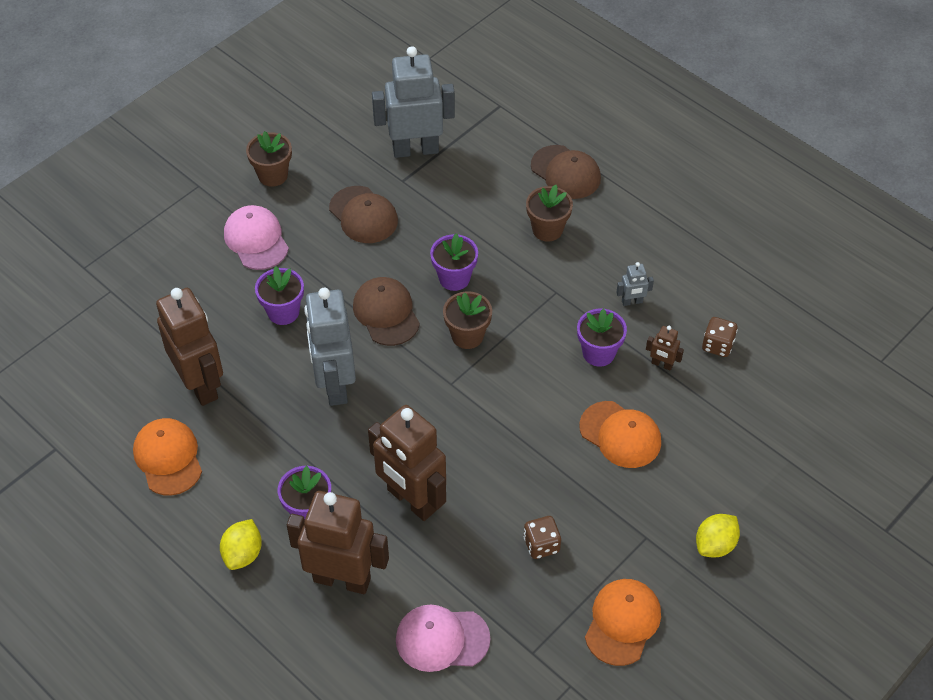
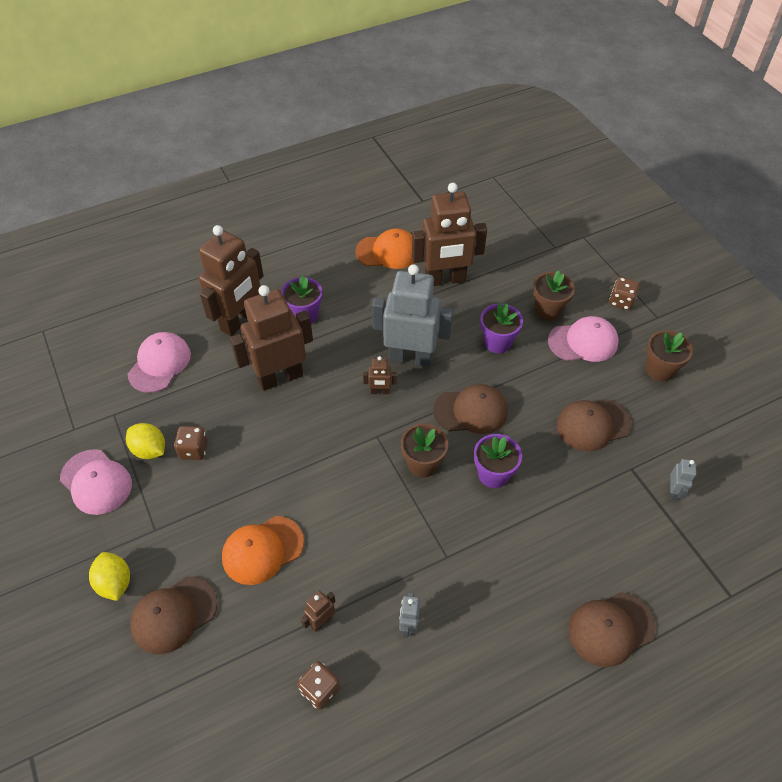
camera: 110 degrees right, 0 degrees up
(184, 218) = (621, 301): none -> brown dice
(243, 554) = (290, 274): yellow lemon -> yellow lemon (149, 450)
(393, 398) = (380, 391): none -> brown robot
(415, 149) = (673, 492): grey robot -> grey robot, size x0.42
(547, 229) = (531, 578): brown flower pot -> brown flower pot (548, 310)
(598, 353) = (359, 567): purple flower pot -> none
(622, 622) = (96, 482): orange cap -> pink cap
(717, 480) = (174, 614): none -> brown cap

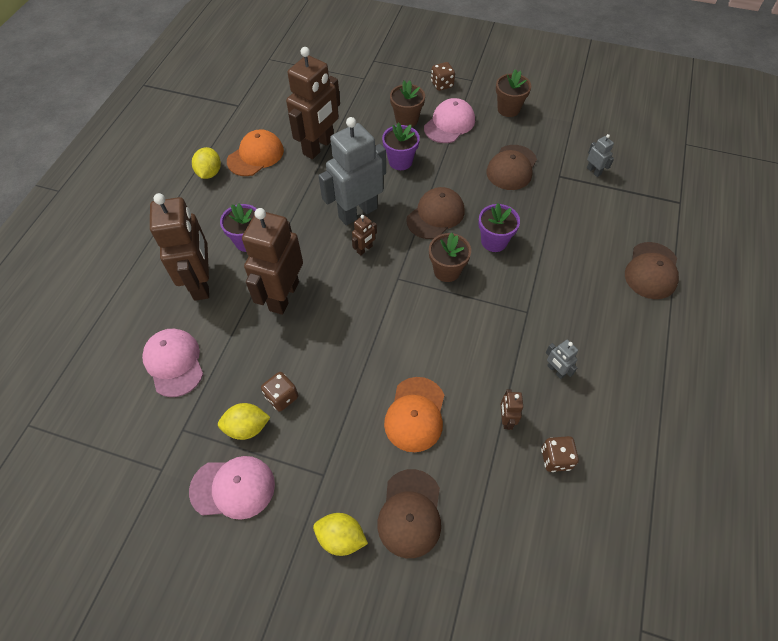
camera: 45 degrees left, 5 degrees up
(339, 241) = (209, 173): none -> yellow lemon

